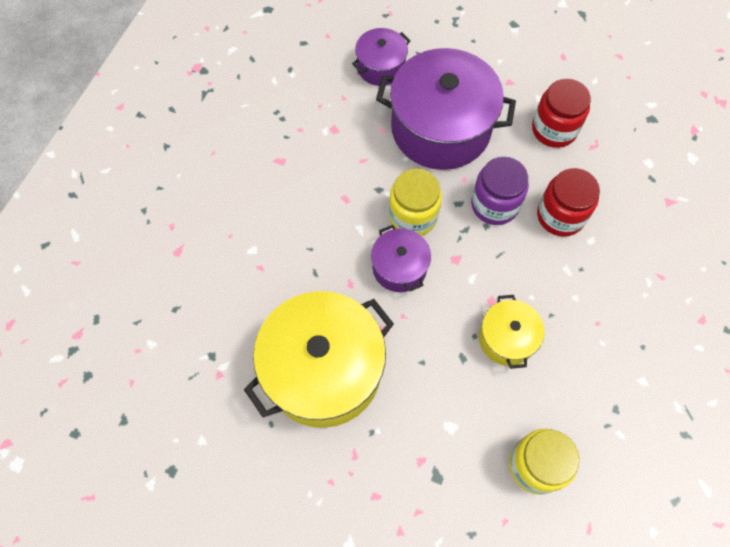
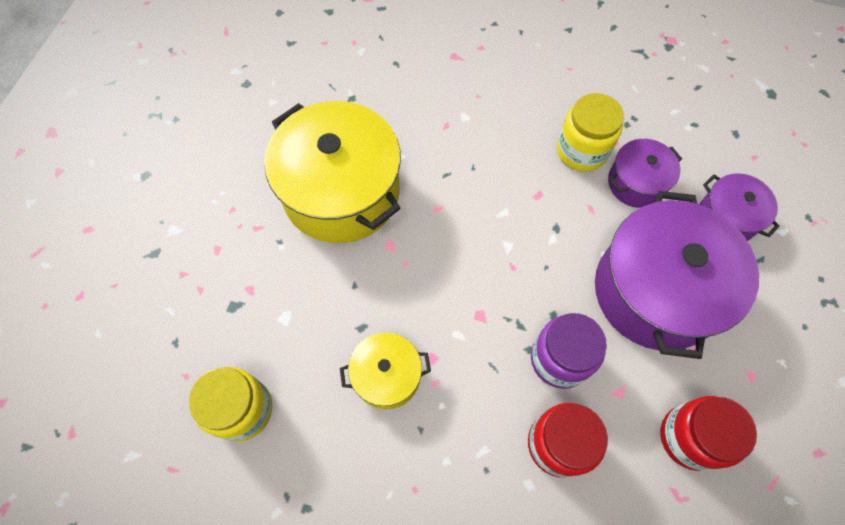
camera: 85 degrees right, 0 degrees up
(399, 267) = (462, 256): purple pot -> purple pot (636, 183)
(413, 216) = (528, 266): yellow jar -> yellow jar (581, 150)

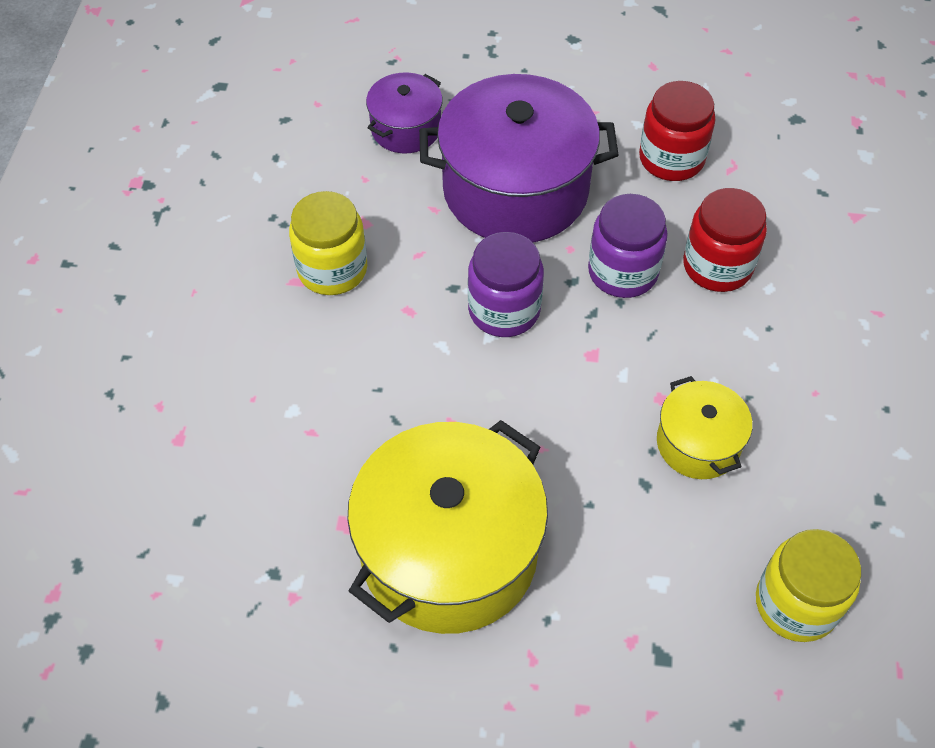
camera: 100 degrees left, 10 degrees down
(531, 260) = (504, 310): none -> purple jar
(636, 183) = (372, 211): purple pot -> none

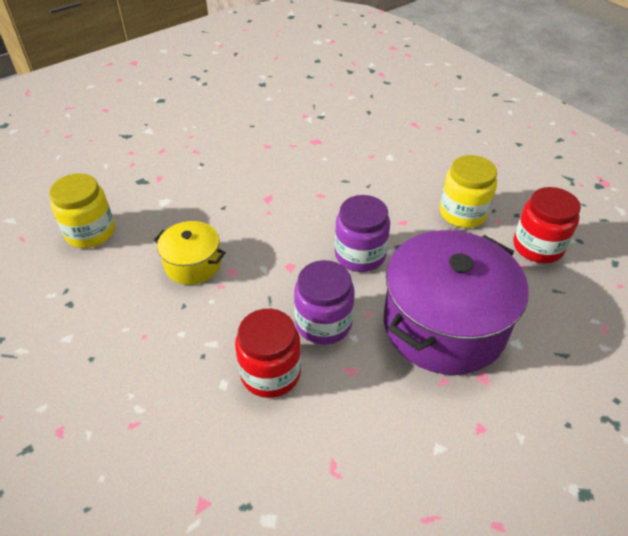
camera: 135 degrees right, 10 degrees down
(406, 128) = (555, 311): purple pot -> none
(449, 551) = (265, 158): yellow pot -> none
(671, 158) = (383, 436): red jar -> red jar (538, 247)

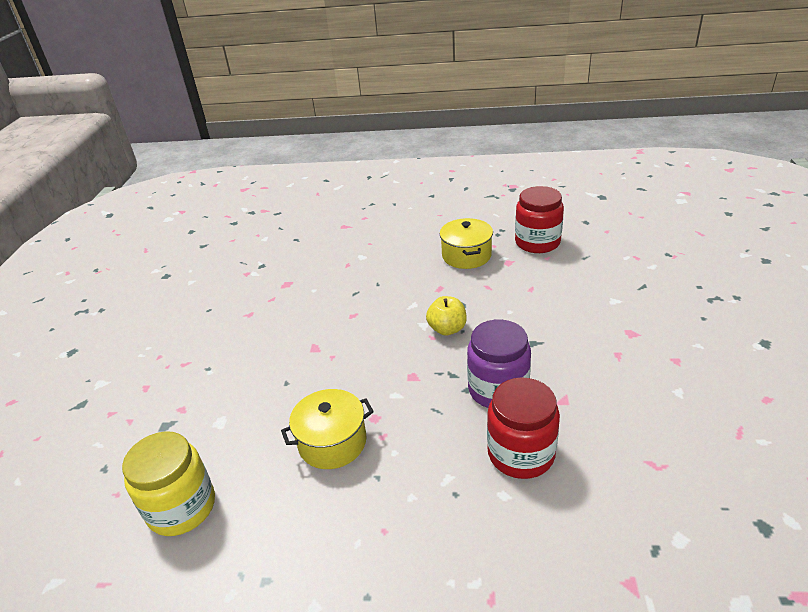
camera: 45 degrees left, 10 degrees down
(360, 255) = (447, 329): purple jar -> yellow apple
(444, 324) = (565, 324): purple pot -> none
(463, 213) = (466, 255): yellow jar -> yellow pot

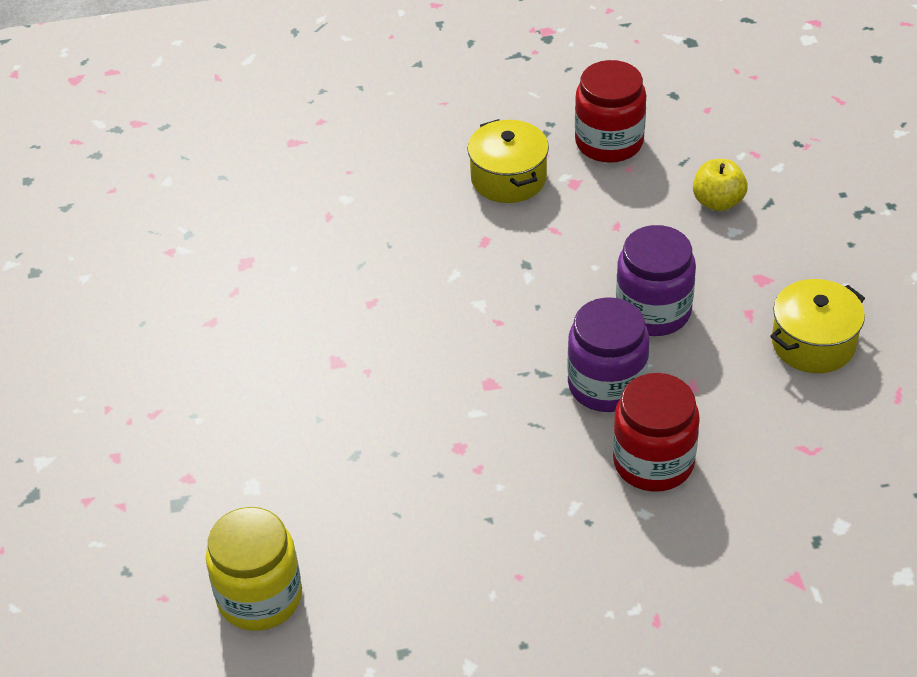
camera: 15 degrees left, 10 degrees up
(332, 442) = (416, 487): yellow pot -> yellow pot (813, 343)
(447, 329) = (515, 306): yellow apple -> yellow apple (718, 202)
(545, 344) = (653, 311): none -> purple jar

